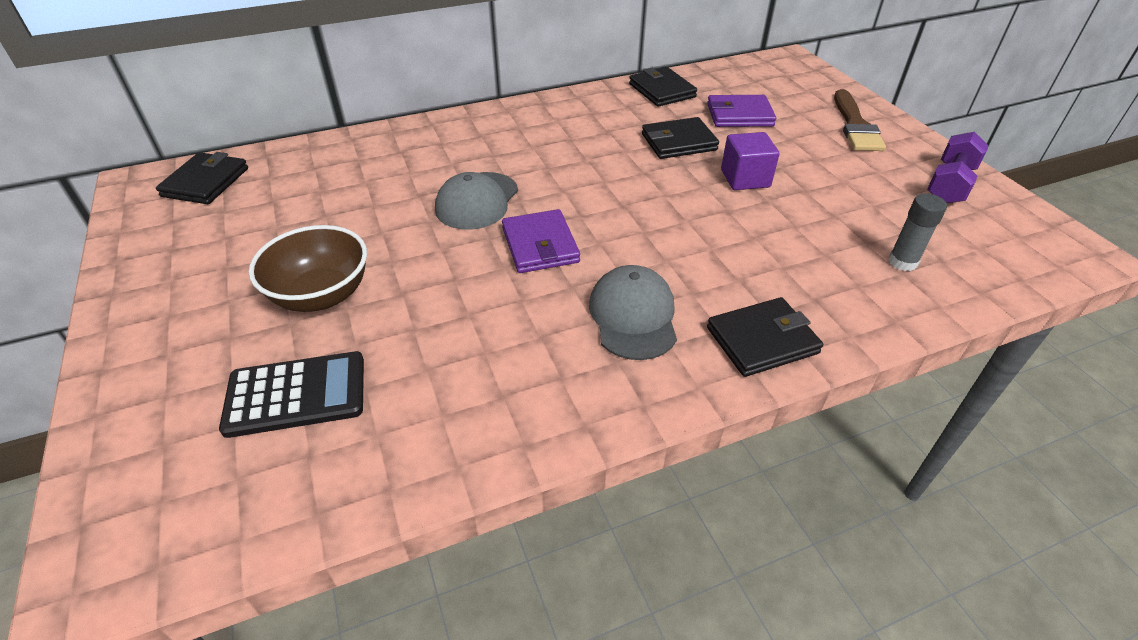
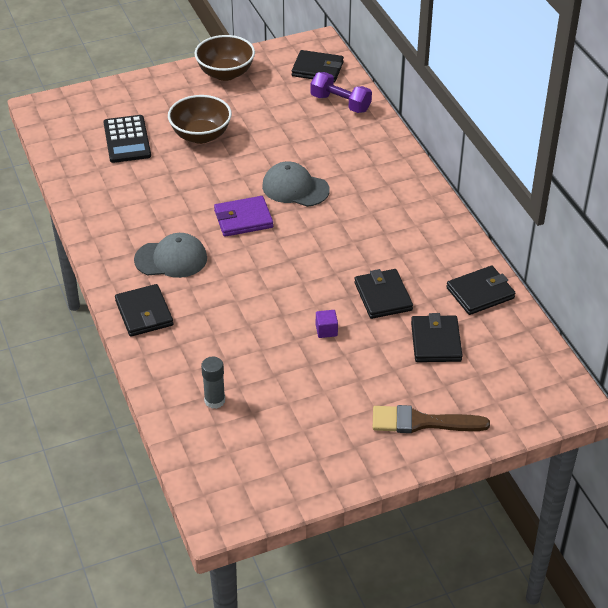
camera: 90 degrees right, 0 degrees up
(155, 272) = (225, 73): none -> brown bowl
(739, 115) = (436, 341): purple wallet -> black wallet
(745, 178) = (326, 330): purple cube -> purple cube, size x0.59
(949, 184) = (319, 462): purple dumbbell -> purple dumbbell (340, 103)

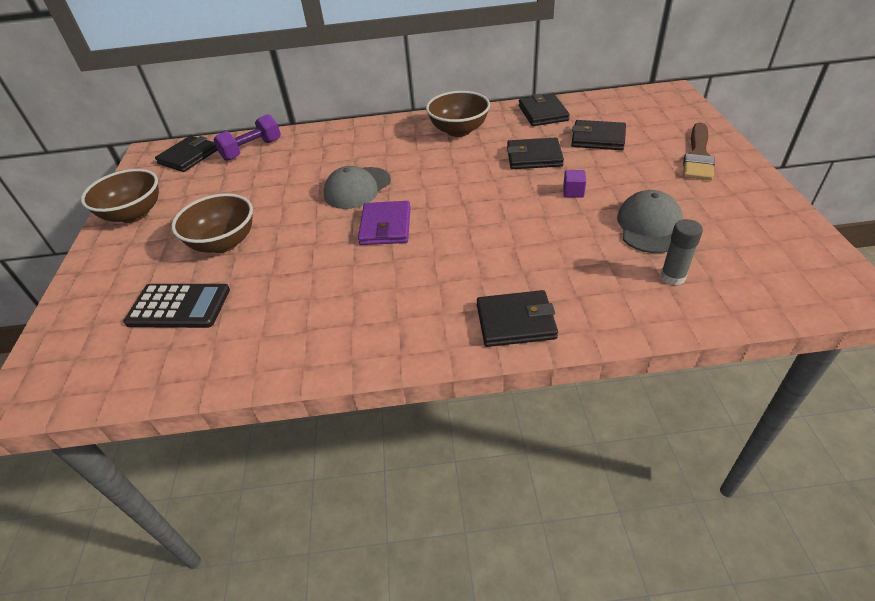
camera: 70 degrees left, 0 degrees up
(171, 259) = (426, 288): grey cap -> grey cap (649, 226)
(420, 234) = (459, 130): none -> brown bowl

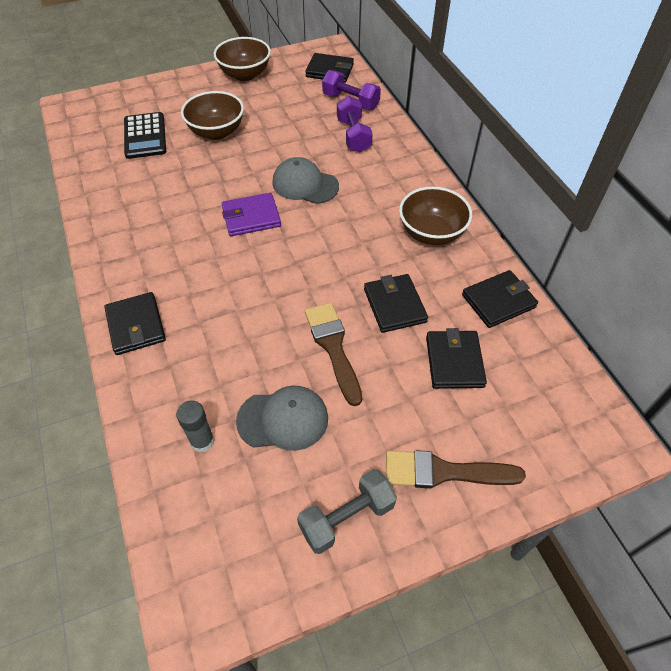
camera: 70 degrees right, 10 degrees up
(305, 153) = (353, 135): none -> purple dumbbell
(573, 192) = (333, 347): purple cube -> brown brush
(743, 202) = (346, 517): none -> grey dumbbell

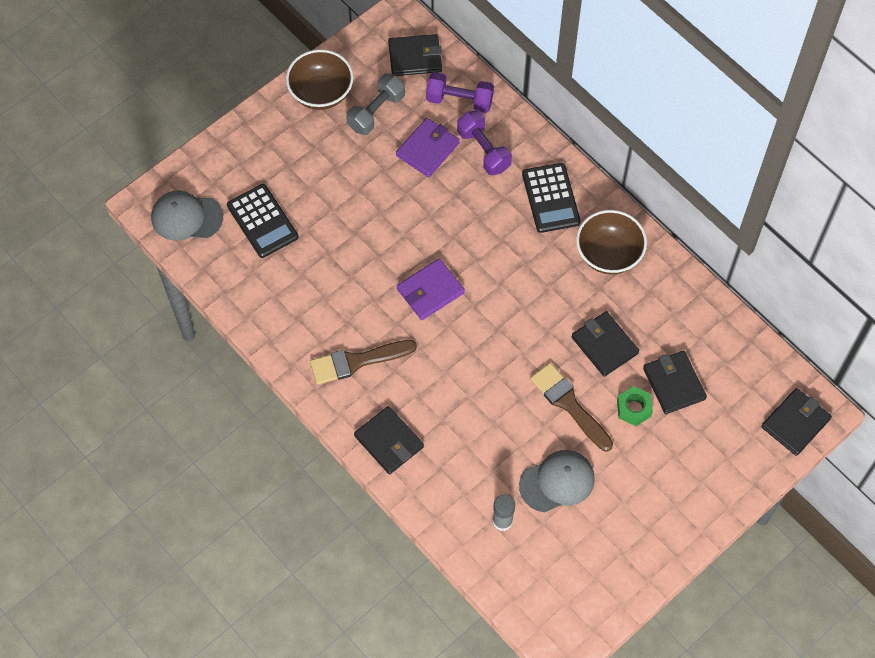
camera: 20 degrees left, 10 degrees up
(216, 132) = (336, 191): brown bowl -> none
(305, 184) = (463, 233): grey cap -> grey cap (186, 217)
(307, 124) = (427, 149): none -> purple wallet
(346, 517) = (638, 539): grey dumbbell -> grey dumbbell (376, 112)
(396, 180) = (550, 198): none -> black calculator
(400, 372) = (633, 408): none -> green nut
(444, 472) = (697, 481): brown brush -> brown brush (357, 362)
(498, 301) = (692, 311): black wallet -> black wallet (795, 423)

